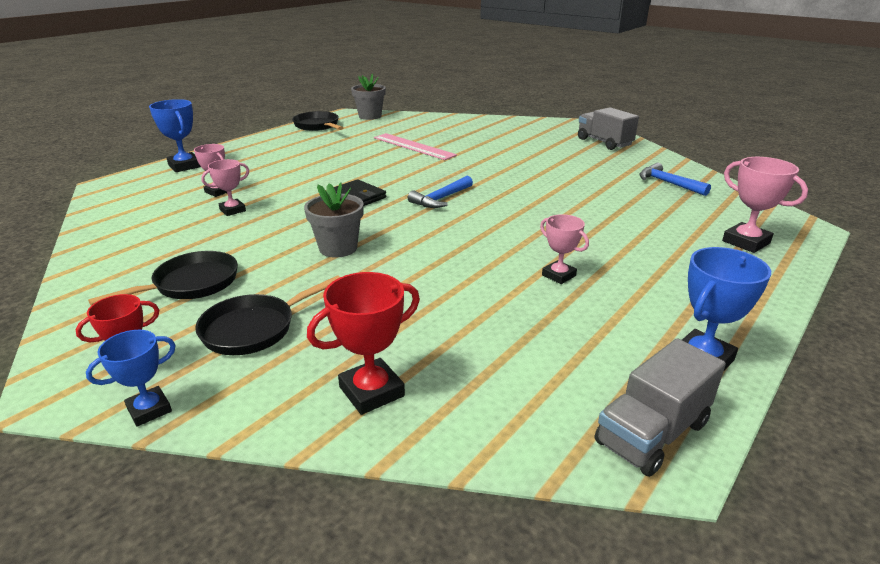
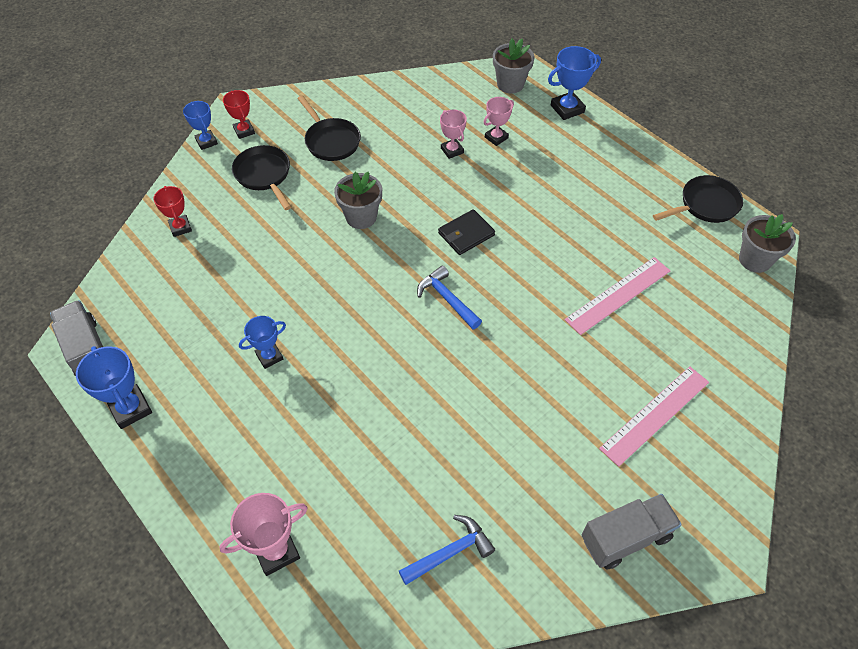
camera: 100 degrees right, 25 degrees up
(129, 190) = (510, 84): none -> grey flower pot
(371, 391) = (180, 227): red trophy -> red trophy, size x0.66
(511, 137) = (655, 415): none -> pink ruler
(558, 275) = (269, 356): pink trophy -> blue trophy

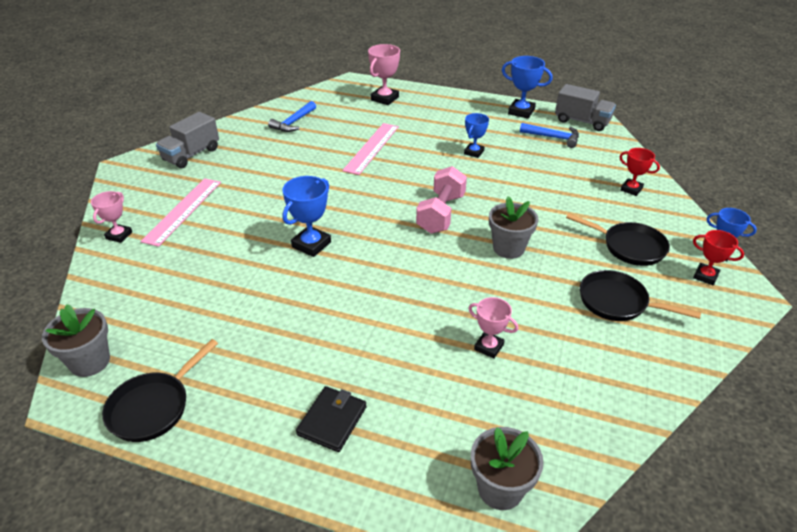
camera: 150 degrees right, 15 degrees down
(385, 281) = (441, 214): none -> pink dumbbell
(447, 299) = (383, 220): blue hammer -> blue hammer (553, 137)
(466, 234) = (405, 271): black wallet -> black wallet (332, 421)
(496, 137) = (453, 387): pink trophy -> pink trophy (119, 235)
(567, 109) = (392, 481): blue trophy -> blue trophy (311, 244)
(618, 295) = (235, 275): pink ruler -> pink ruler (371, 148)

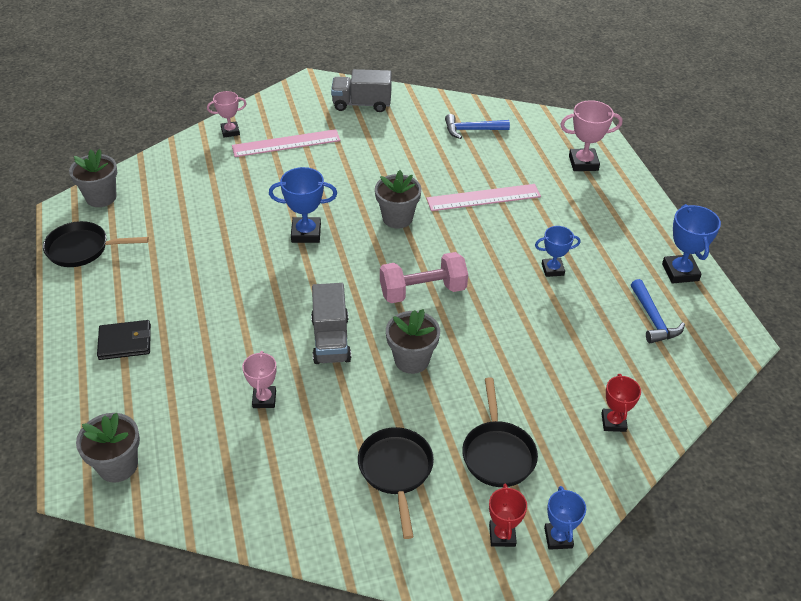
camera: 55 degrees right, 5 degrees up
(348, 193) = (397, 218): none -> grey flower pot
(582, 121) = (720, 331): grey truck -> grey truck (331, 340)

